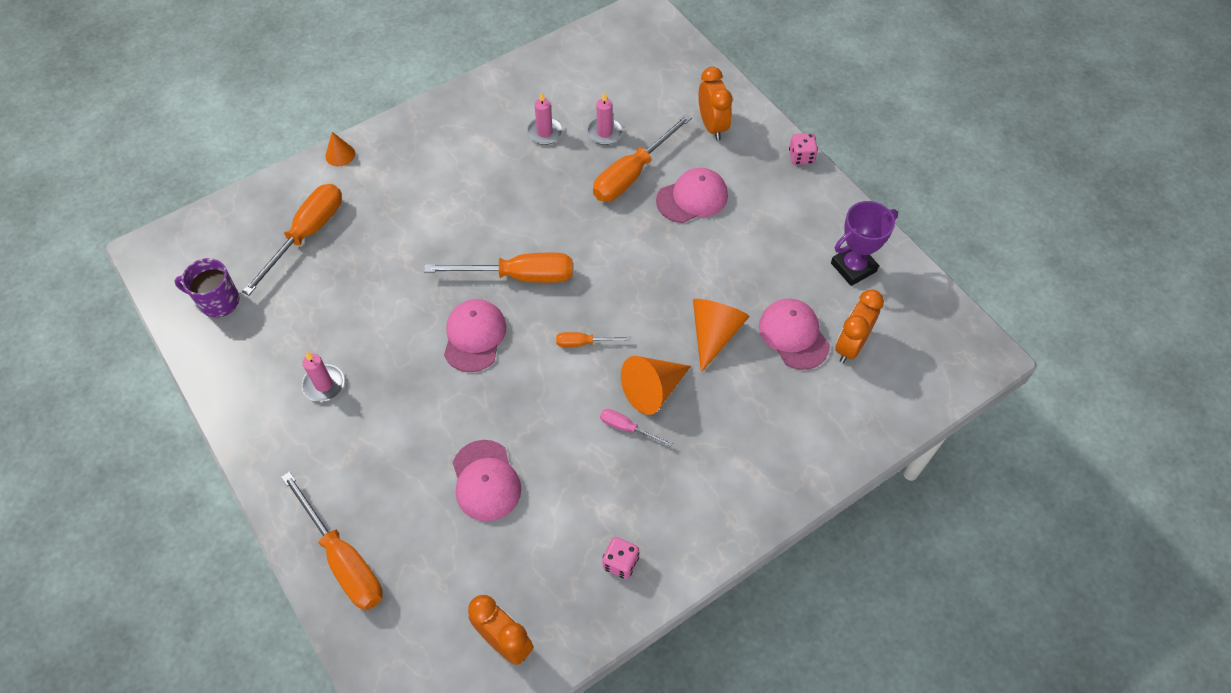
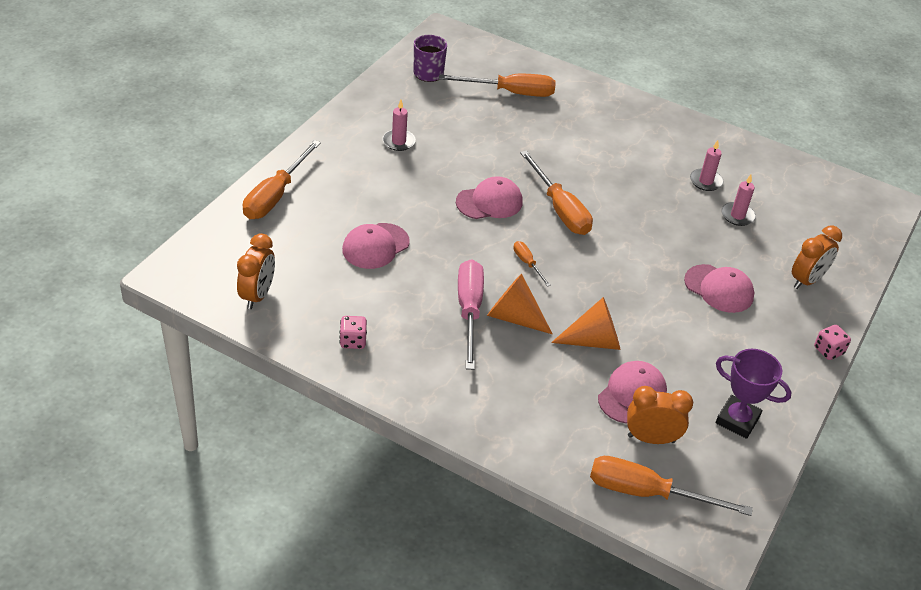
camera: 60 degrees right, 15 degrees down
(340, 154) = (590, 84): orange cone -> none
(627, 428) = (469, 311): pink screwdriver -> pink screwdriver, size x2.08
(632, 173) = (711, 244): orange screwdriver -> orange screwdriver (647, 493)

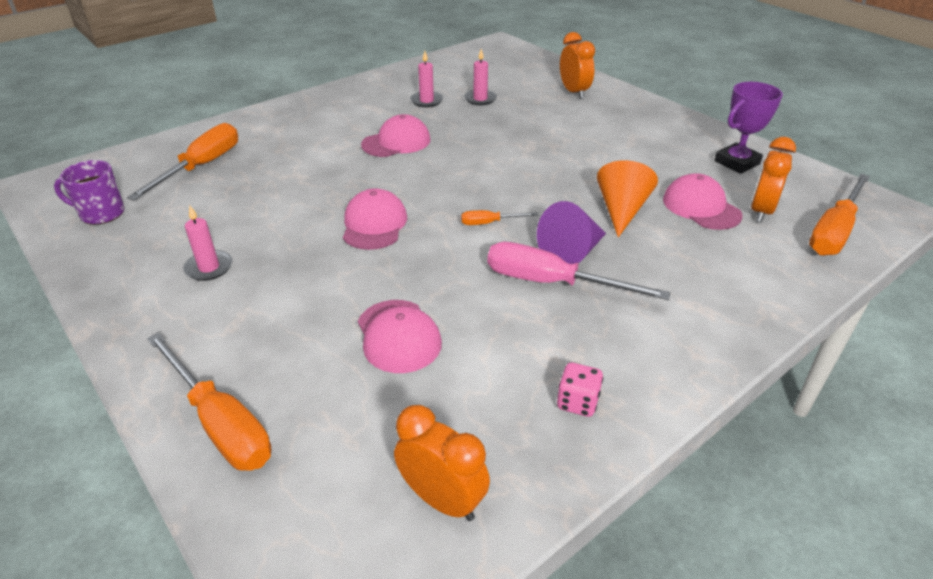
camera: 65 degrees left, 5 degrees down
(514, 317) = (571, 252): orange cone -> purple cone
(560, 209) = (415, 182): orange screwdriver -> none
(719, 289) = (570, 130): pink cap -> pink cap (396, 142)
(828, 351) = (658, 105): pink dice -> none

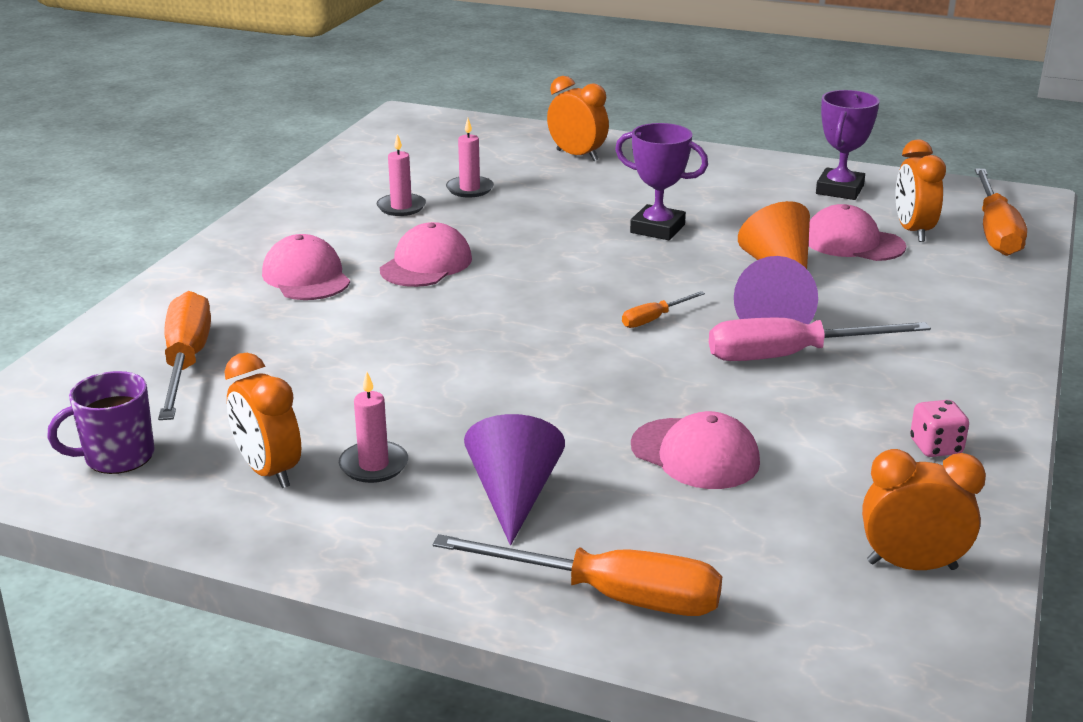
camera: 30 degrees left, 10 degrees down
(155, 250) = (268, 471): none -> orange clock
(256, 321) = (514, 495): none -> purple cone
(374, 224) = (521, 359): pink cap -> pink cap (306, 277)
(568, 157) = (657, 229): none -> purple trophy

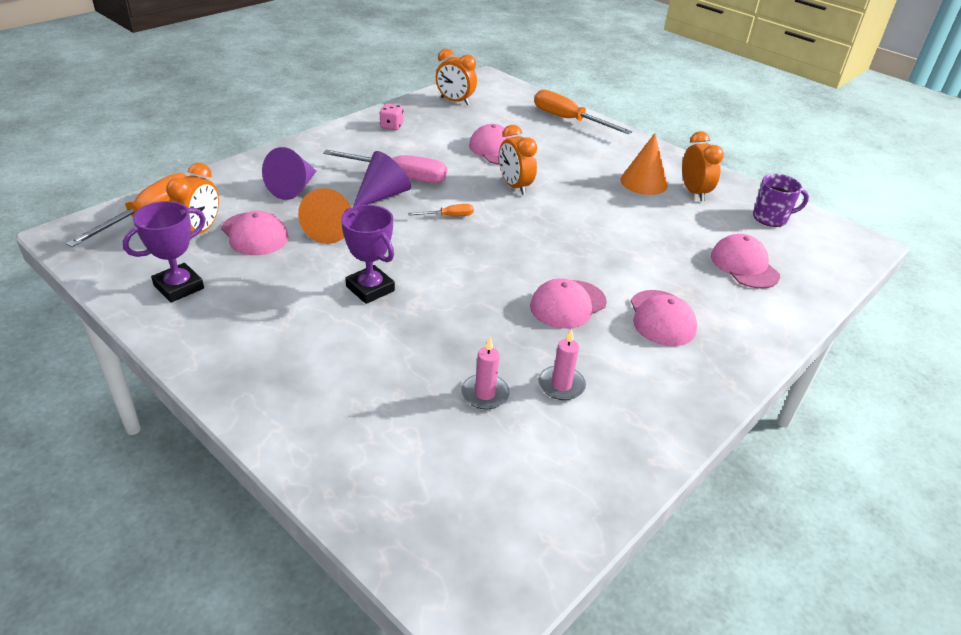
camera: 160 degrees left, 10 degrees up
(186, 362) = (744, 265): orange screwdriver -> pink cap
(374, 465) = (643, 182): pink candle -> orange cone
(514, 495) = (585, 155): purple cone -> purple cone (293, 188)
(577, 155) = (339, 419): orange clock -> orange clock (514, 186)

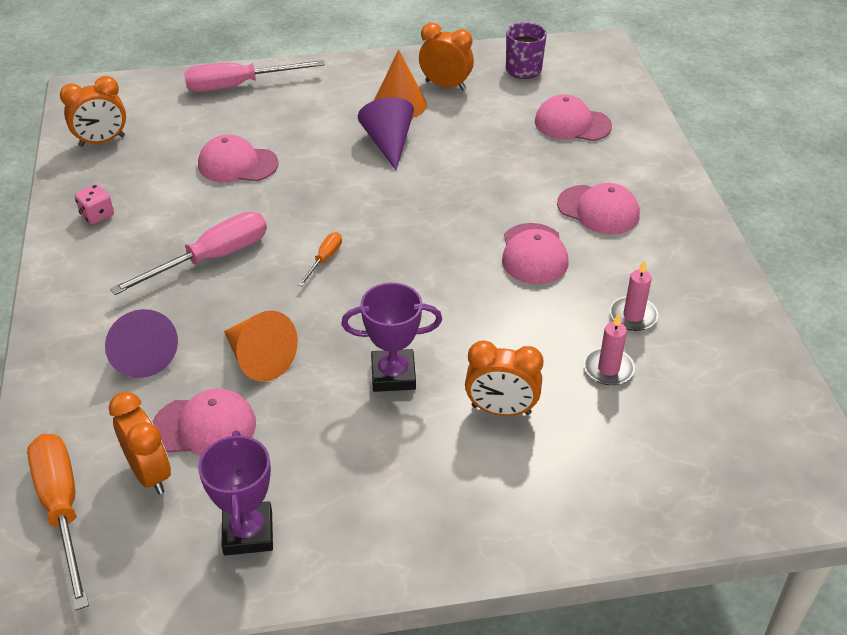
camera: 50 degrees left, 5 degrees up
(382, 195) = (234, 289): purple cone -> purple cone (388, 143)
(514, 186) = (319, 187): orange clock -> orange clock (501, 410)
(569, 120) = (239, 85): orange screwdriver -> pink screwdriver

